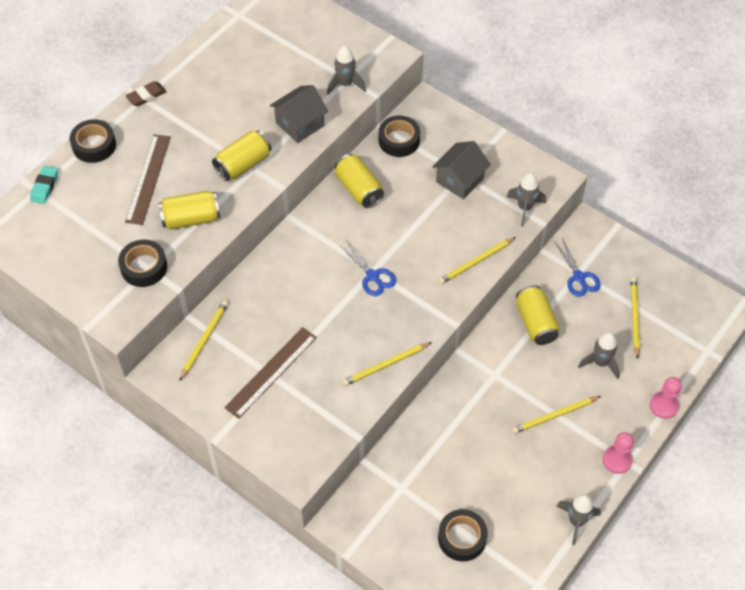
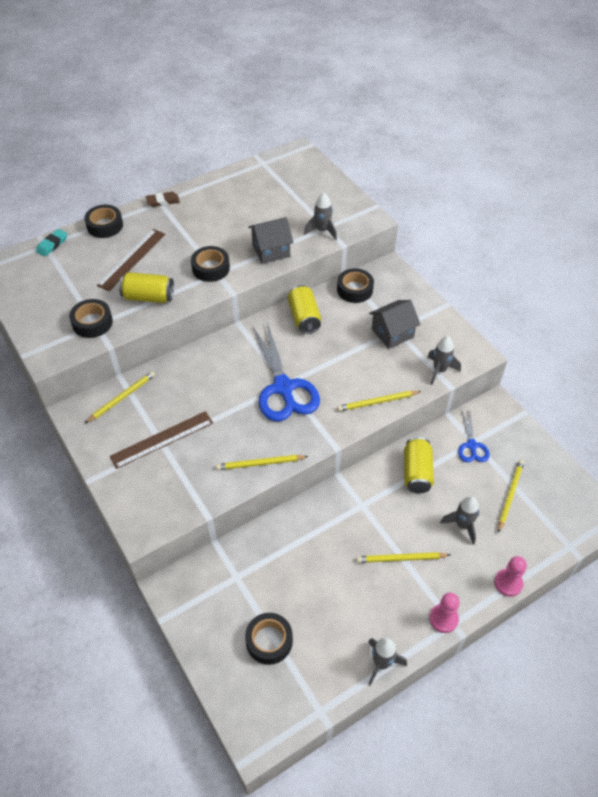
camera: 20 degrees right, 5 degrees down
(243, 164) = (211, 268): yellow can -> black tape
(372, 276) = (283, 388): blue scissors -> blue scissors, size x1.95

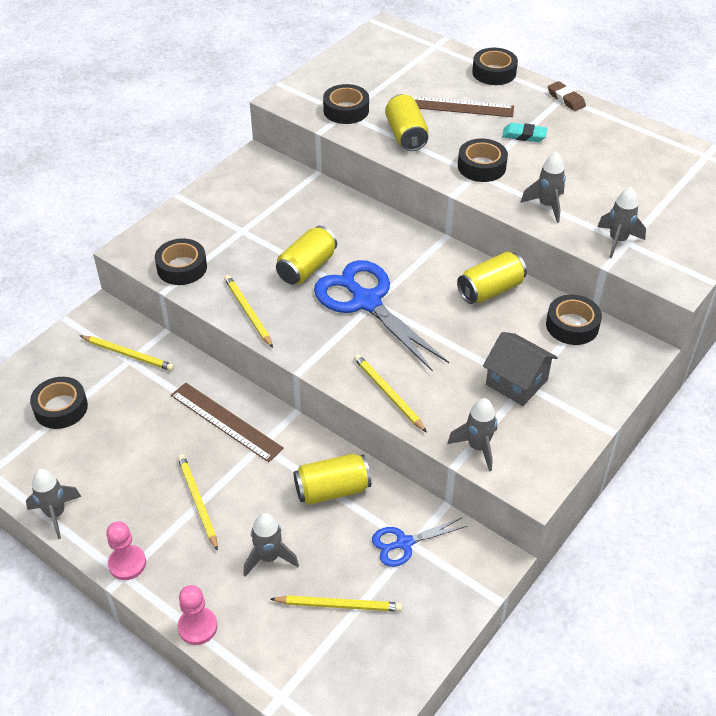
camera: 70 degrees right, 5 degrees down
(52, 245) = (439, 49): turquoise eraser -> turquoise eraser (524, 135)
(122, 398) = (289, 183): yellow pencil -> yellow pencil (128, 354)
(162, 439) = (248, 228): brown ruler -> brown ruler (225, 421)
(185, 497) = (182, 267): none -> black tape
(229, 413) = (307, 268): none -> yellow can
(271, 250) = (547, 205): grey house -> grey rocket
(283, 388) = (366, 302): blue scissors -> blue scissors turned 90 degrees clockwise

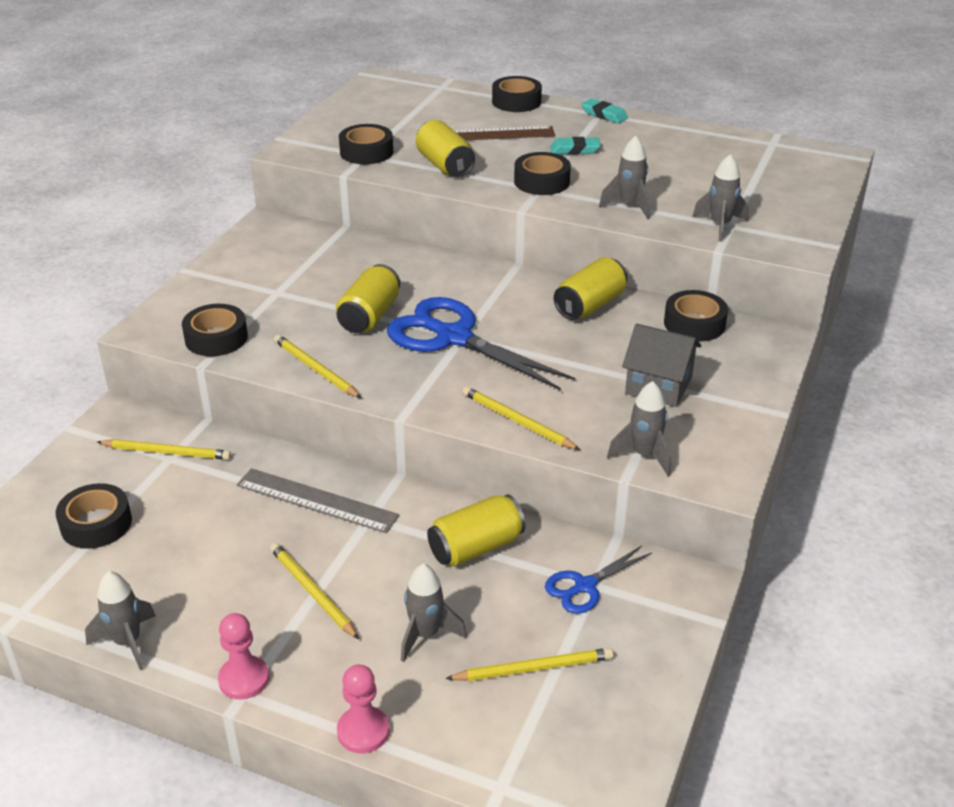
camera: 15 degrees left, 10 degrees down
(225, 421) = (316, 500): brown ruler -> grey ruler
(566, 99) = (604, 115): brown eraser -> turquoise eraser

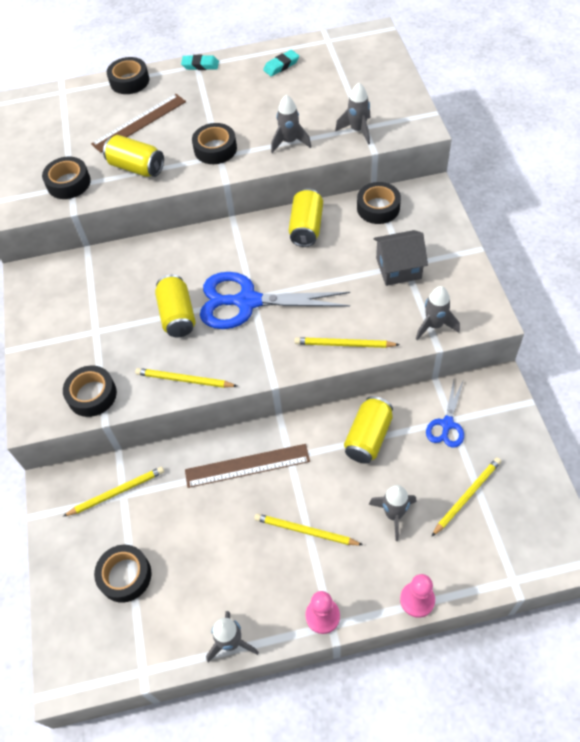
camera: 30 degrees left, 20 degrees up
(316, 500) = (247, 466): grey ruler -> brown ruler
(575, 150) = (210, 108): turquoise eraser -> turquoise eraser (281, 66)

